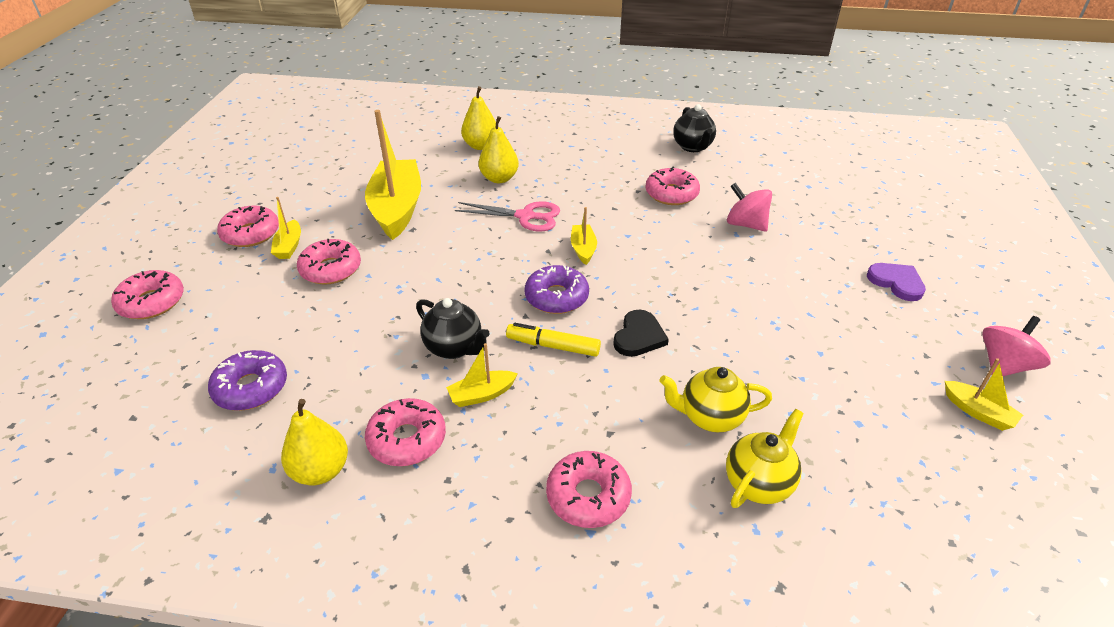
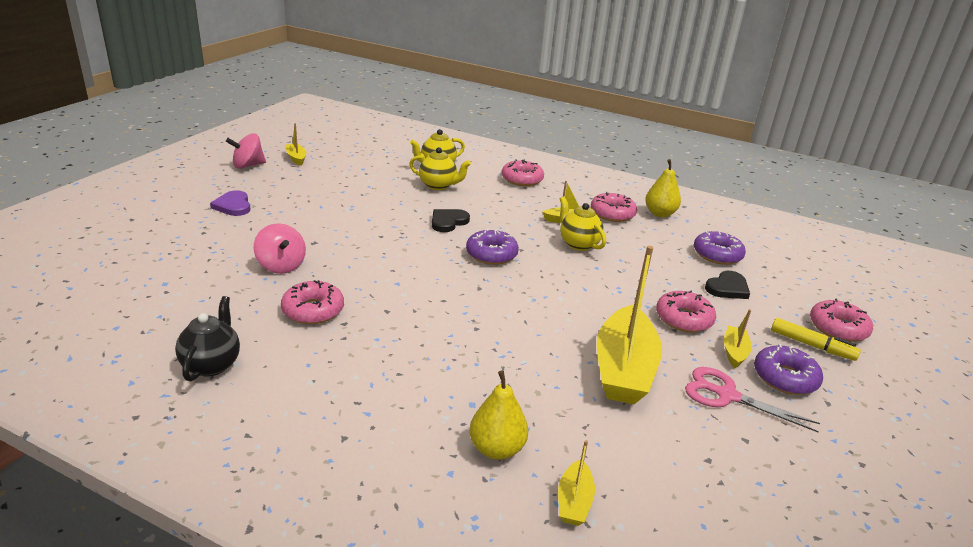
camera: 165 degrees left, 10 degrees down
(251, 234) = (785, 378): pink donut -> purple donut
(262, 326) = (727, 288): none -> black heart
(454, 348) = (578, 244): black teapot -> yellow teapot
(499, 178) = (492, 380): yellow pear -> none
(525, 216) = (483, 324): pink scissors -> pink scissors (726, 395)
(553, 346) = (509, 230): yellow marker -> yellow marker (812, 345)
(583, 249) = (446, 281): yellow boat -> yellow boat (574, 501)

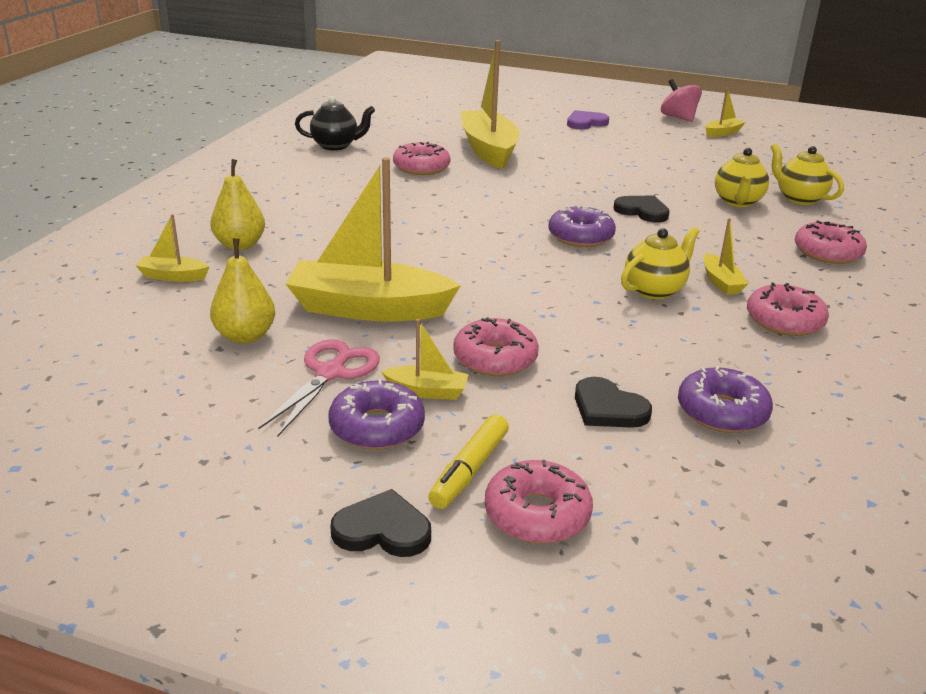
camera: 85 degrees right, 0 degrees up
(281, 266) = (488, 150): pink spinning top -> yellow boat
(659, 213) = (834, 366): yellow pear -> yellow pear (245, 336)
(883, 383) = (382, 530): none -> black heart

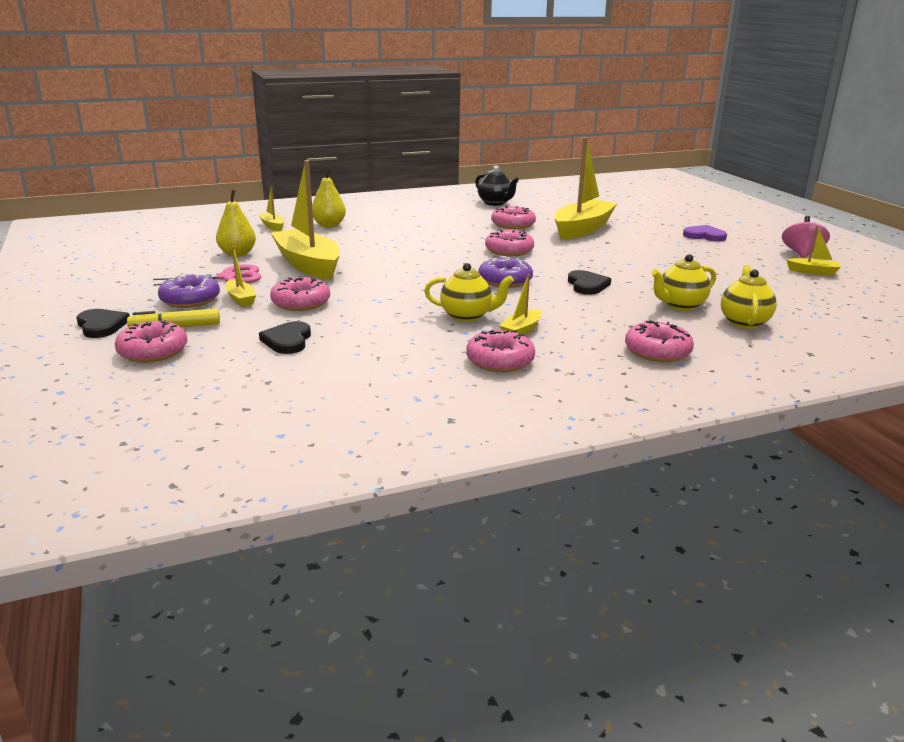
camera: 50 degrees right, 5 degrees down
(497, 200) = (509, 251): none -> pink donut
(722, 412) = (332, 369): purple donut -> none

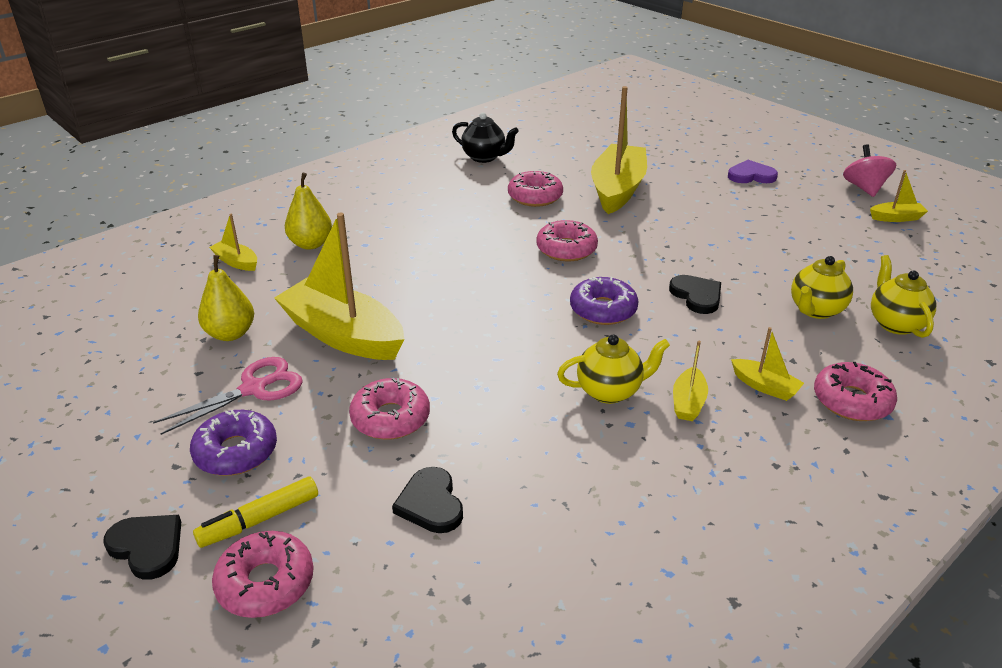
camera: 20 degrees left, 10 degrees up
(240, 299) = (305, 432): yellow boat -> yellow boat (765, 386)
(500, 361) = (706, 468): pink donut -> none

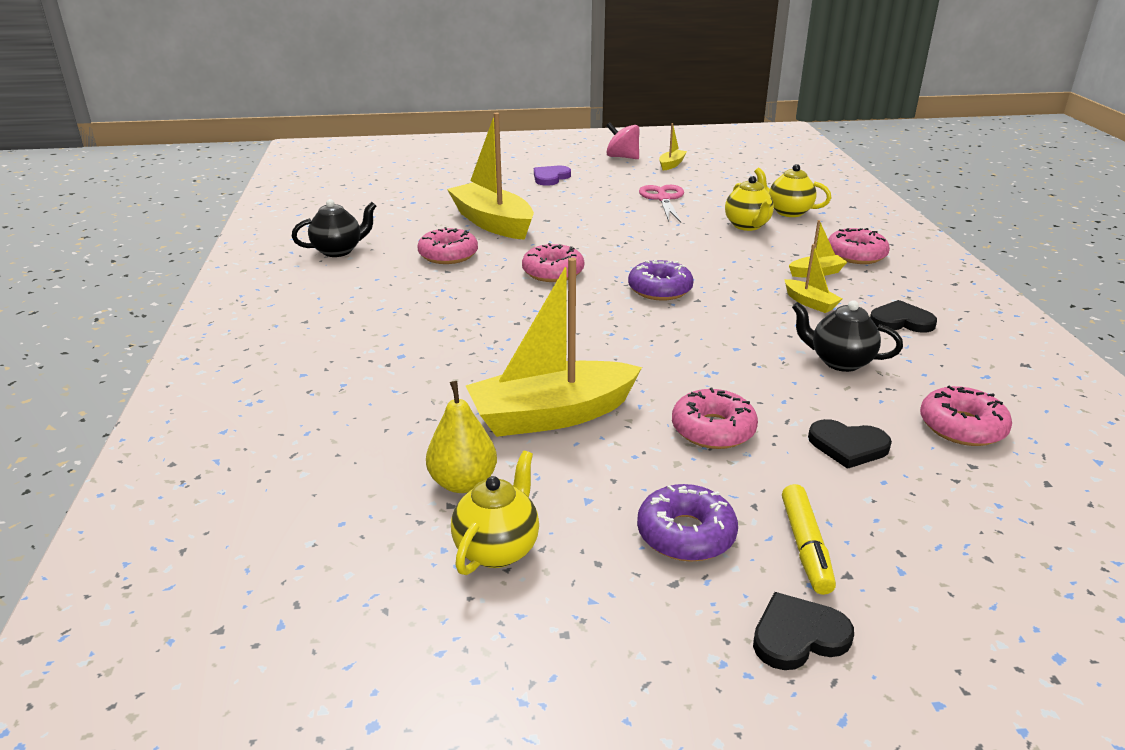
camera: 55 degrees left, 5 degrees down
(236, 262) = (315, 440): yellow boat -> none
(254, 389) = (586, 494): pink scissors -> pink scissors (663, 199)
(265, 583) = (899, 566): pink donut -> pink donut (962, 427)
(311, 244) = (351, 384): yellow pear -> none
(583, 456) = (840, 362): none -> black teapot
(610, 391) = (769, 324): yellow teapot -> yellow teapot (497, 549)
(697, 296) = (684, 252): black heart -> black heart (901, 321)

